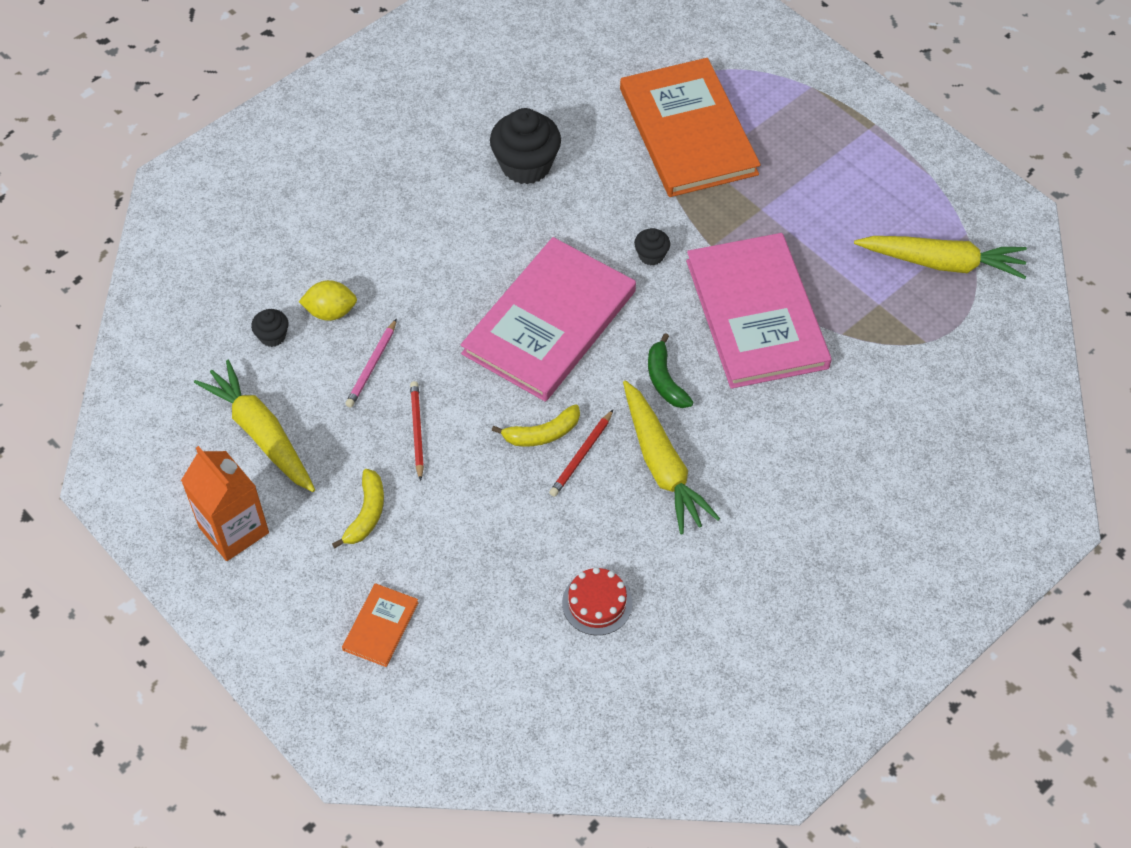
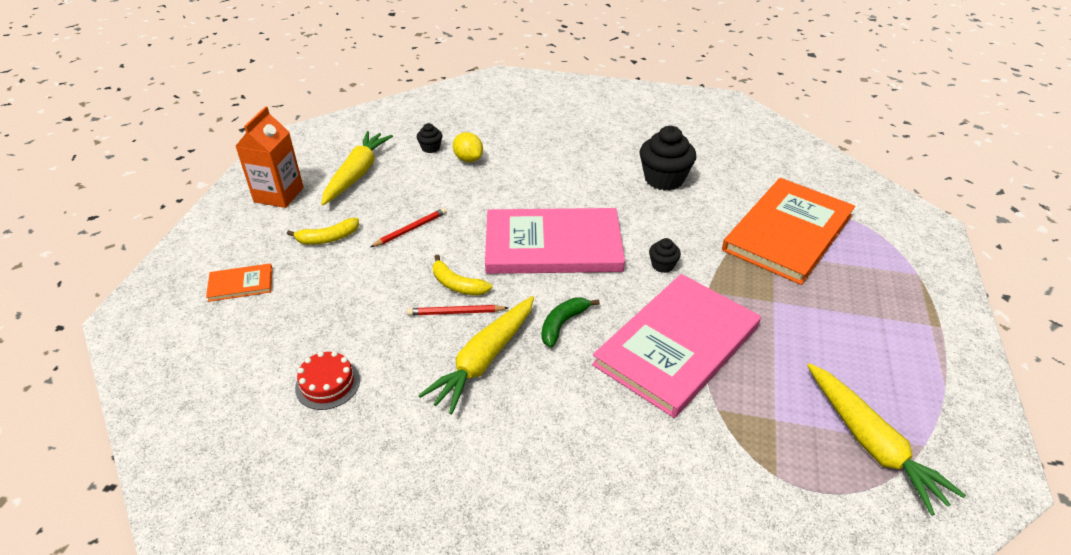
camera: 55 degrees right, 15 degrees down
(372, 365) = (444, 190): pink pencil -> none

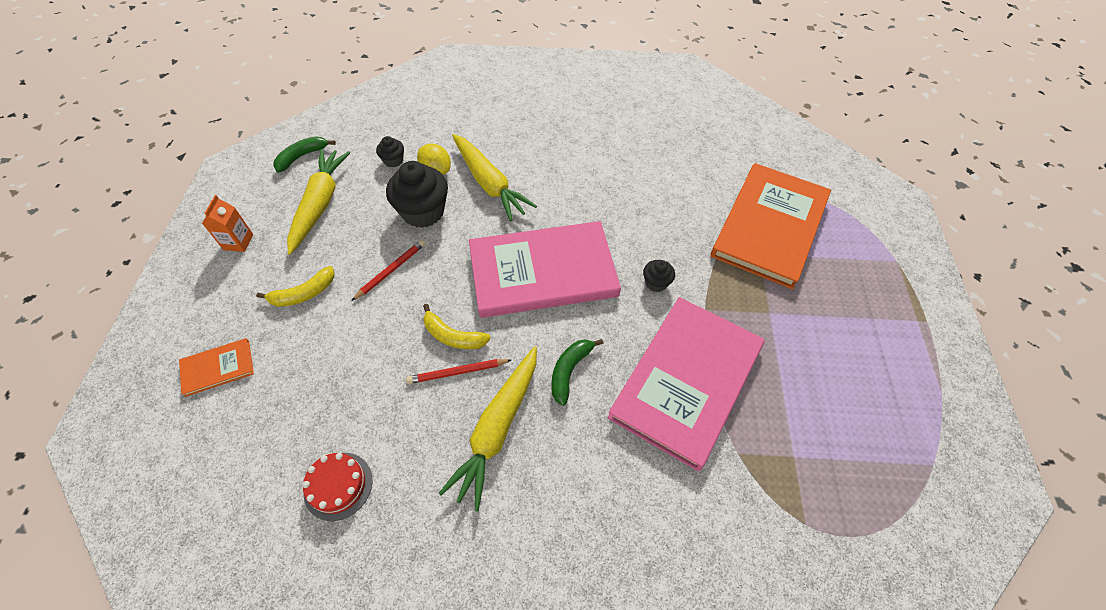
camera: 10 degrees left, 15 degrees up
(279, 195) = (238, 242): orange carton -> orange carton, size x0.58
(348, 138) = (302, 156): none -> green banana
(664, 179) = (639, 174): black cupcake -> black cupcake (423, 212)
(871, 443) = (885, 470): yellow carrot -> yellow carrot (489, 183)

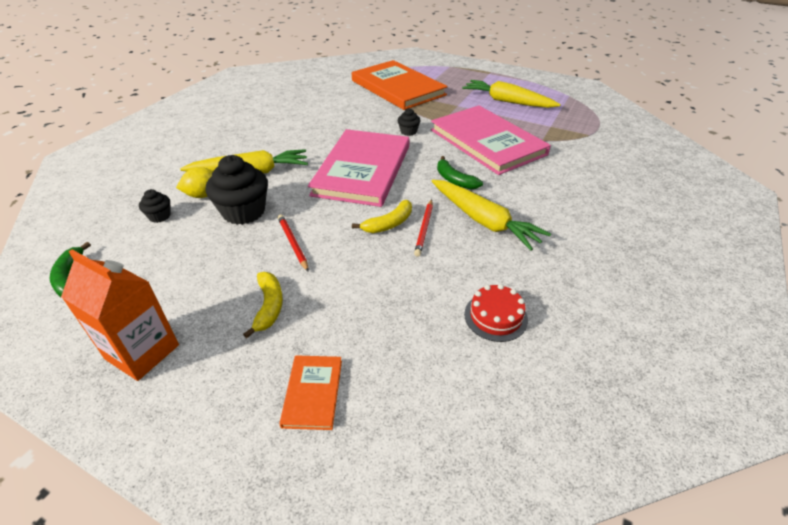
camera: 65 degrees left, 15 degrees down
(238, 242) = (142, 352): orange carton -> orange carton, size x1.73
(320, 204) = (159, 275): yellow carrot -> yellow carrot (507, 101)

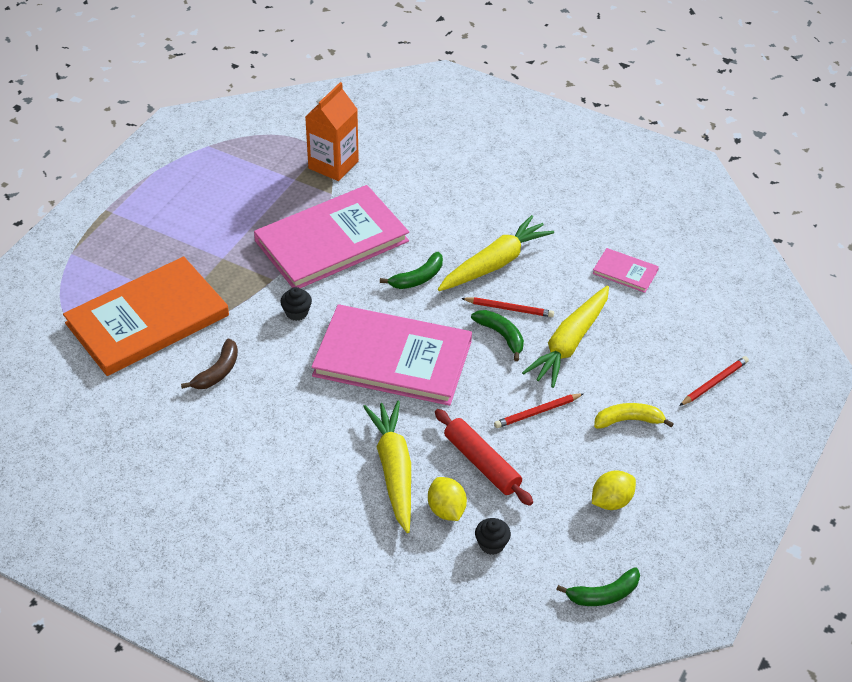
camera: 90 degrees left, 5 degrees up
(142, 352) = (691, 501): orange carton -> orange carton (333, 165)
(171, 288) = (611, 501): none -> yellow lemon
(244, 212) = (482, 463): black cupcake -> red rolling pin
(312, 393) = (714, 383): orange book -> red pencil
(353, 109) = (217, 372): none -> brown banana
(389, 224) = (501, 336): yellow banana -> green banana
(495, 316) = (625, 272): red cake -> pink book
(507, 101) = (217, 207): yellow carrot -> yellow carrot (569, 343)

